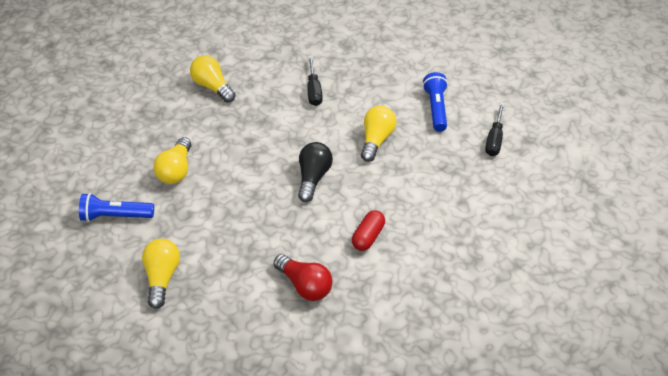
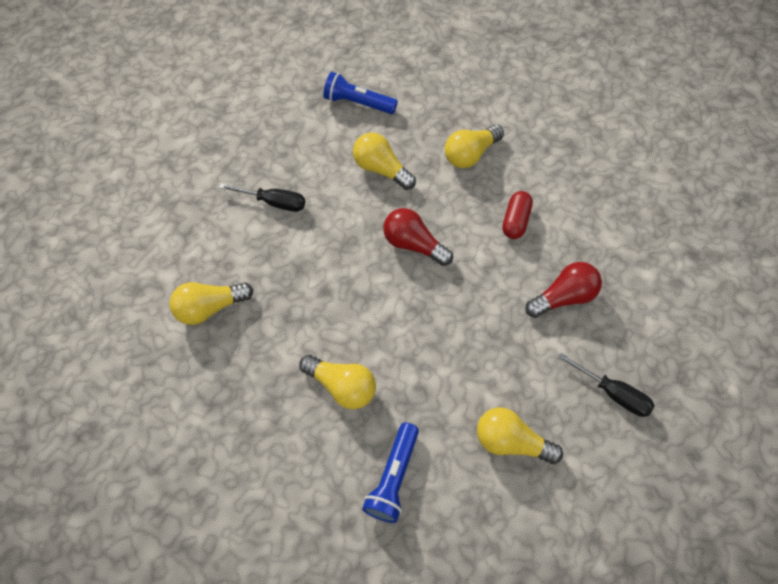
camera: 70 degrees left, 15 degrees up
(313, 178) = (413, 244): black light bulb -> red light bulb
(368, 237) = (515, 221): red capsule -> red capsule turned 60 degrees clockwise
(422, 191) = (470, 155): none -> yellow light bulb
(494, 139) = (424, 74): black screwdriver -> black screwdriver (613, 393)

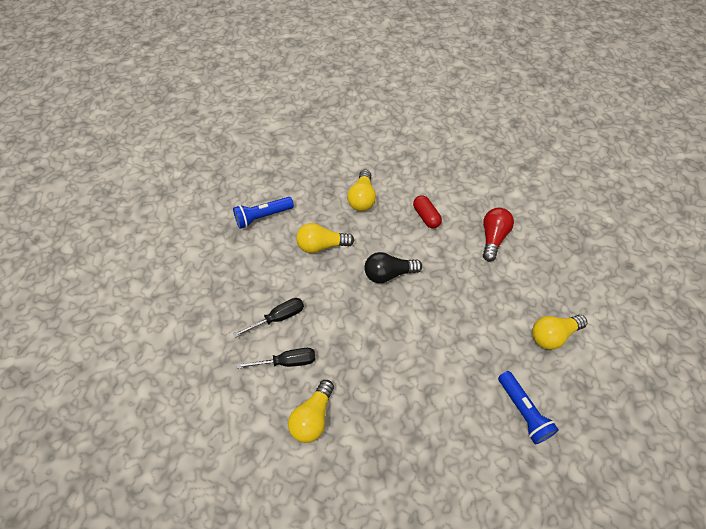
camera: 45 degrees left, 5 degrees down
(342, 386) = (442, 389): yellow light bulb -> none
(413, 244) = (388, 274): red light bulb -> black light bulb
(613, 393) = (567, 267): black screwdriver -> black screwdriver (287, 362)

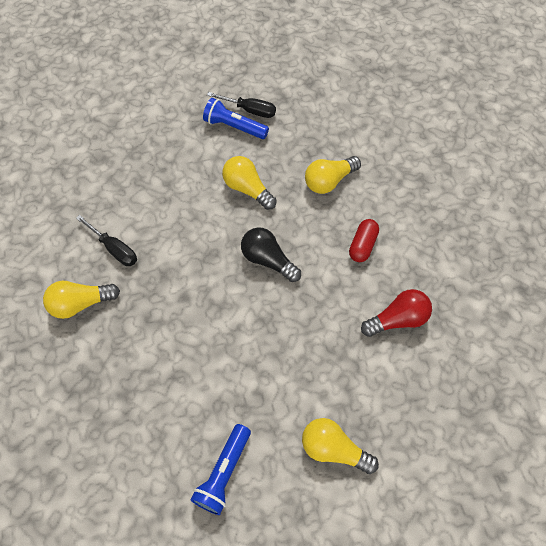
camera: 50 degrees right, 5 degrees up
(278, 318) = (148, 212): black screwdriver -> black screwdriver (249, 110)

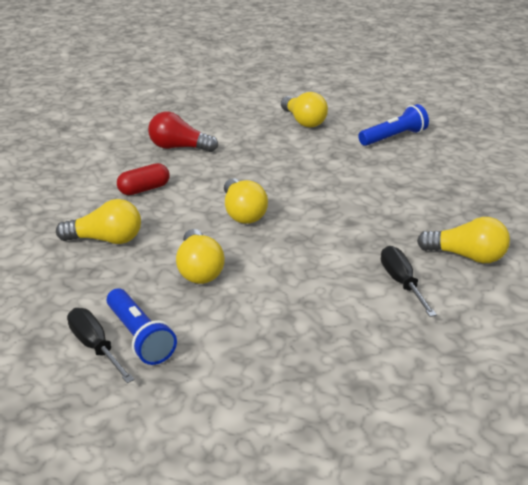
camera: 145 degrees left, 30 degrees down
(268, 260) = (243, 213): black light bulb -> yellow light bulb

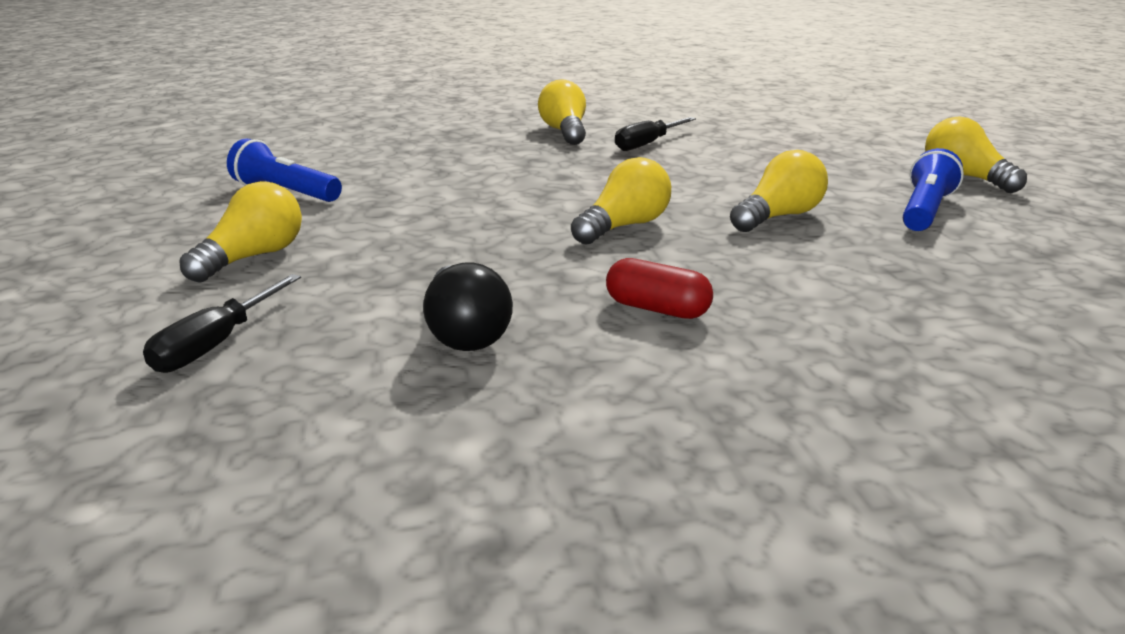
camera: 120 degrees left, 5 degrees down
(95, 347) = (979, 223): black screwdriver -> black screwdriver (216, 344)
(106, 240) = (825, 286): yellow light bulb -> yellow light bulb (964, 177)
(179, 148) = (465, 332): red light bulb -> black light bulb

